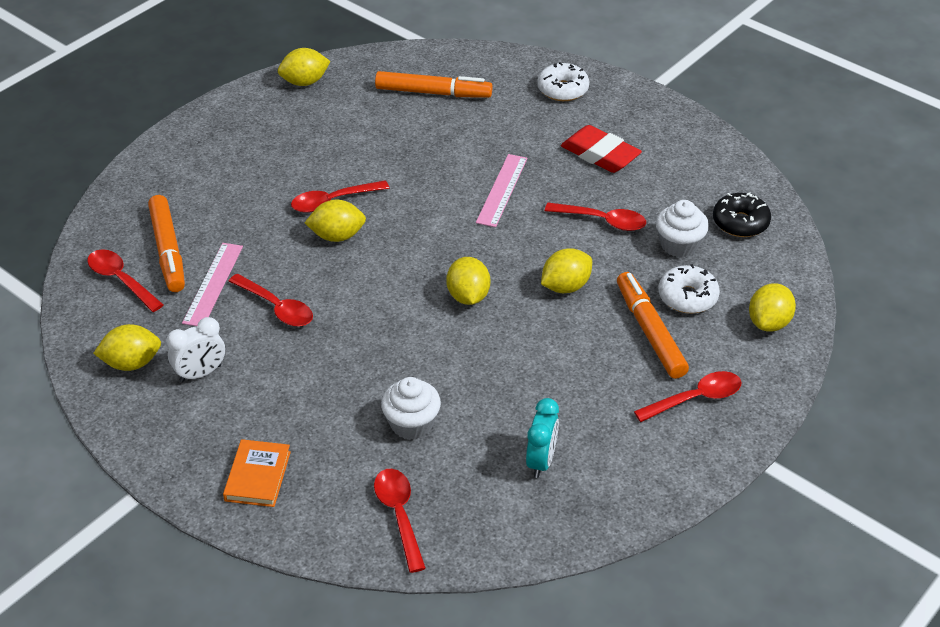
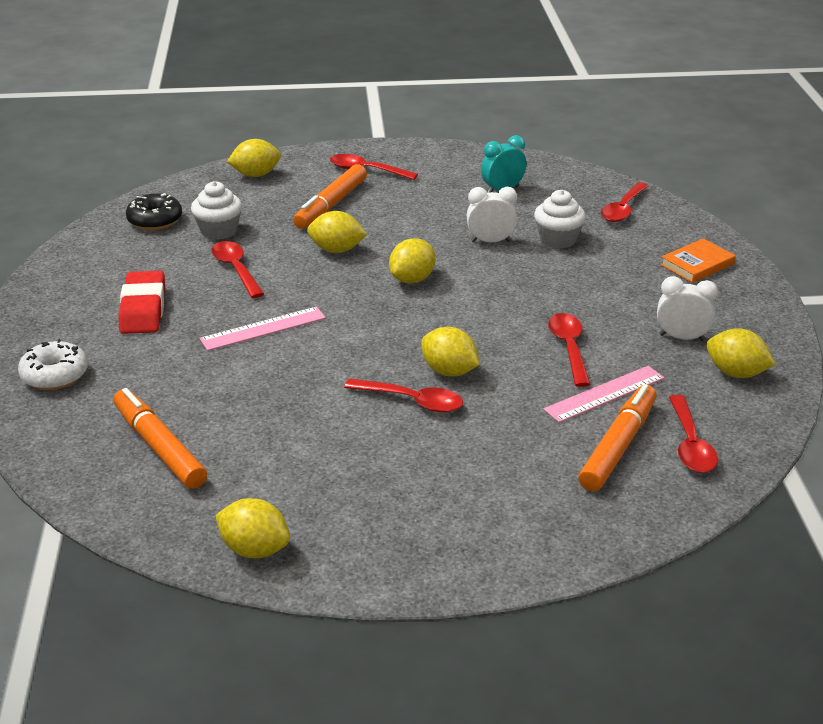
camera: 135 degrees left, 10 degrees down
(463, 380) = (490, 241): none -> white clock
(687, 297) = (273, 207): white donut -> none

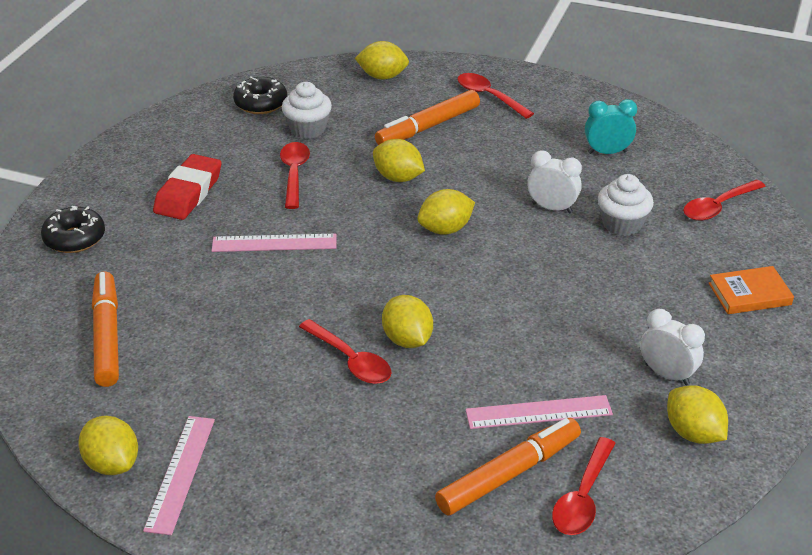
camera: 25 degrees right, 5 degrees up
(55, 375) = (75, 238): white donut -> black donut
(328, 536) = (180, 473): none -> pink ruler
(569, 348) = (541, 350): red spoon -> none

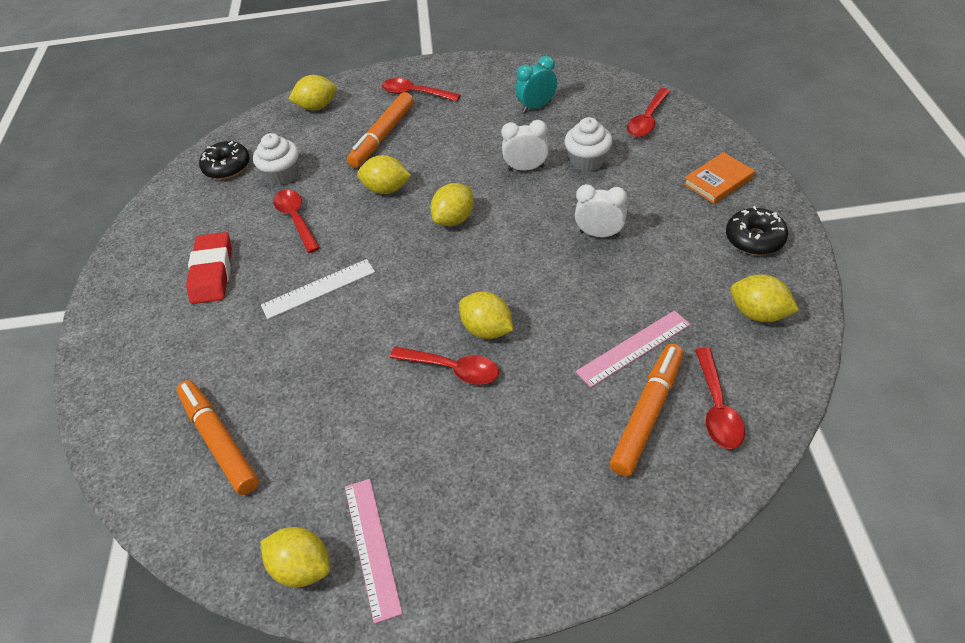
camera: 20 degrees left, 10 degrees up
(75, 238) = (130, 358): black donut -> black donut (754, 239)
(274, 243) = (318, 288): pink ruler -> white ruler
(667, 374) = (706, 272): white clock -> white clock (599, 234)

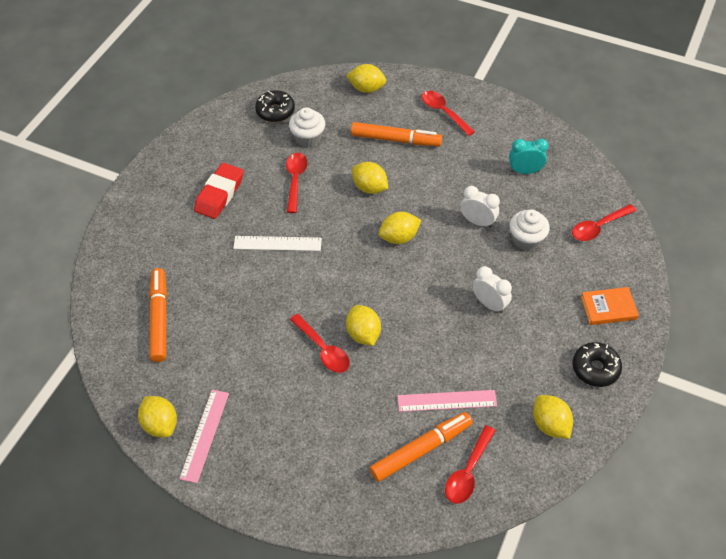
camera: 25 degrees right, 5 degrees up
(382, 136) = (395, 140): orange marker -> orange marker turned 135 degrees counterclockwise

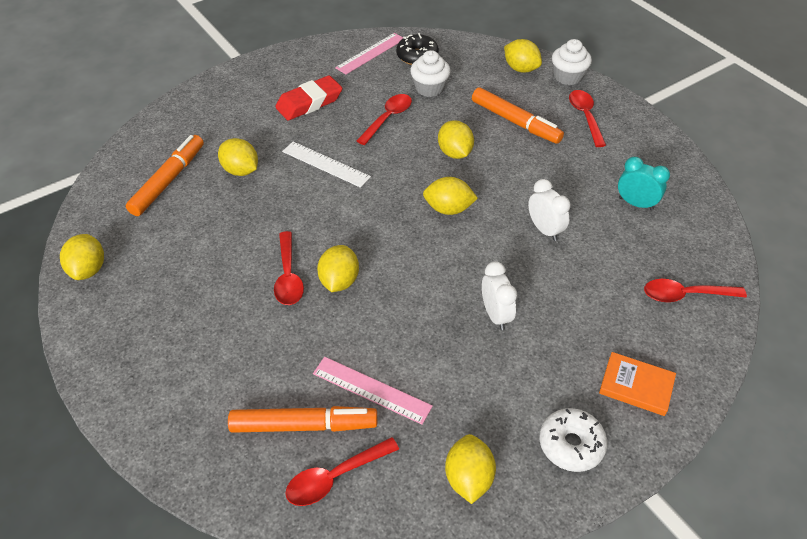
camera: 30 degrees right, 5 degrees down
(204, 435) = (116, 298): pink ruler -> pink ruler (370, 53)
(213, 281) = (241, 170): none -> yellow lemon
(526, 239) = (587, 270): white cupcake -> white cupcake (568, 77)
(595, 368) = (571, 444): black donut -> white donut

